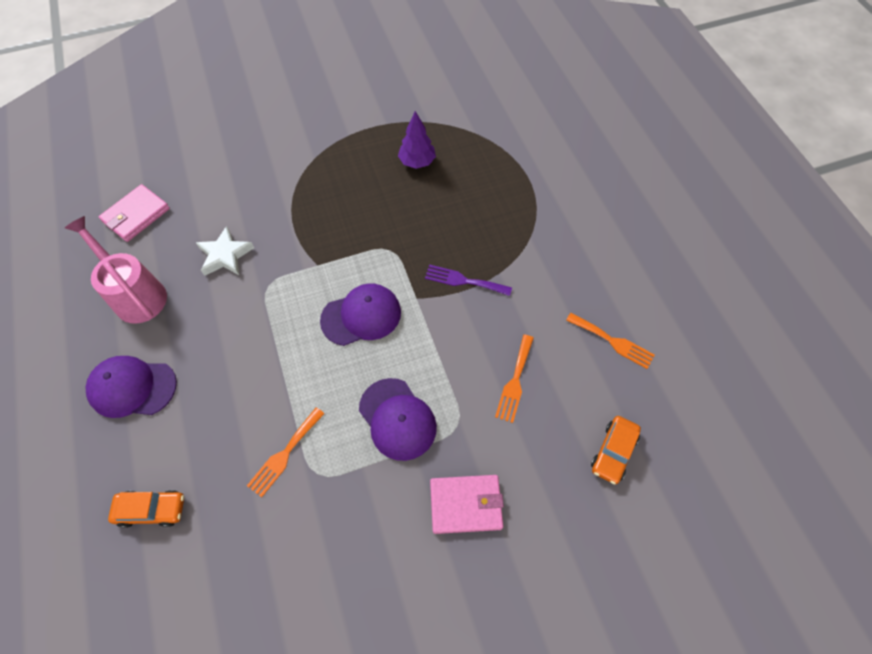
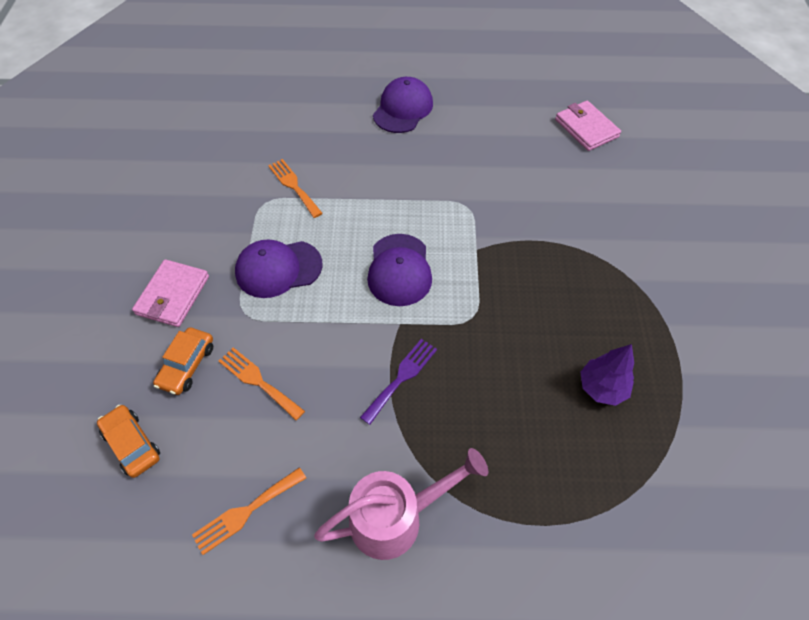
camera: 110 degrees right, 5 degrees down
(136, 294) = (493, 119): pink watering can -> pink watering can (396, 518)
(151, 510) = (298, 109): orange car -> orange car (187, 365)
(225, 255) = (515, 182): white star -> none

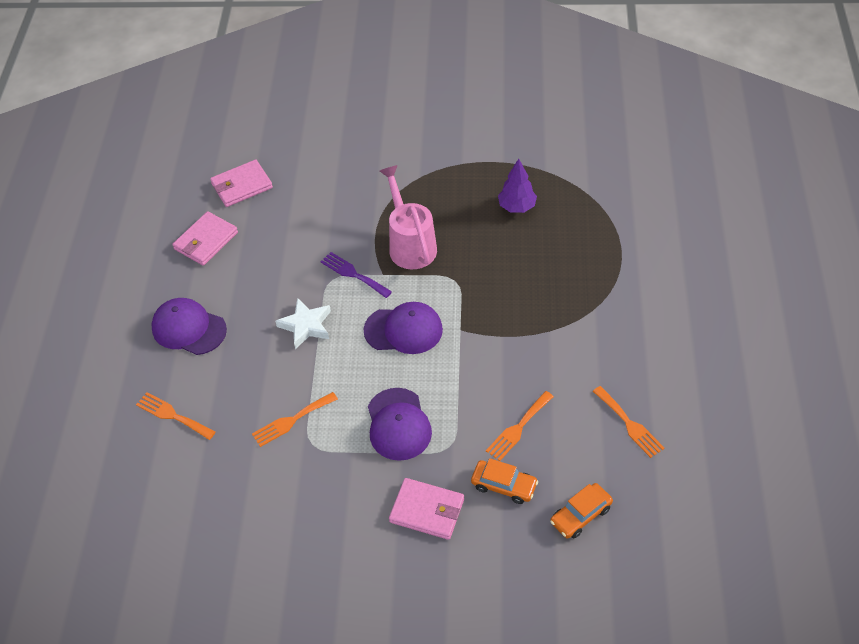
camera: 85 degrees left, 5 degrees down
(309, 108) = (173, 415): none -> orange fork
(396, 518) = (624, 330): pink watering can -> pink watering can (410, 244)
(401, 377) = (512, 328): purple fork -> purple fork (353, 274)
(405, 189) = (306, 326): none -> white star
(509, 110) = (206, 241): none -> pink wallet

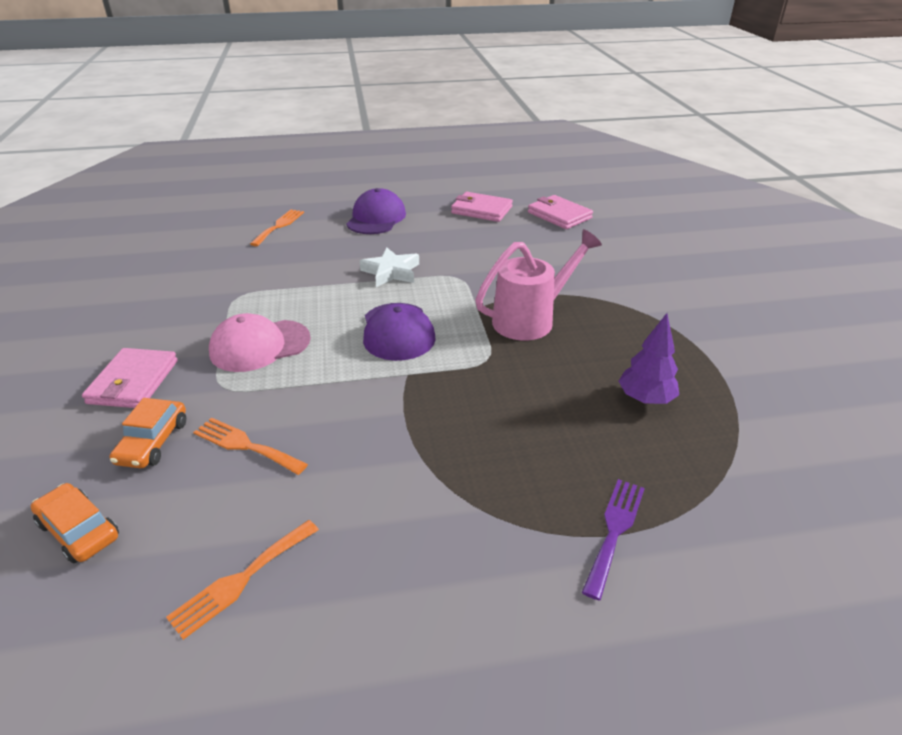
camera: 75 degrees right, 15 degrees down
(292, 420) = (270, 281): orange fork -> none
(353, 274) = (470, 289): purple fork -> purple fork (614, 531)
(398, 424) = (260, 346): purple cap -> pink cap

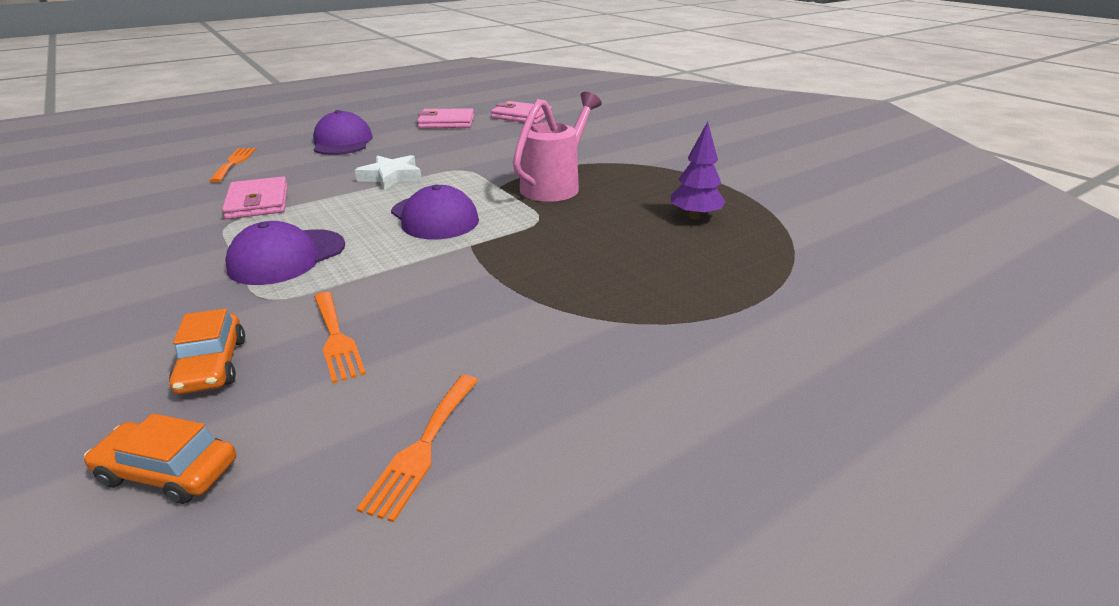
camera: 25 degrees left, 5 degrees down
(133, 382) = (142, 320): pink wallet -> pink wallet (258, 202)
(246, 445) = (336, 338): orange fork -> orange fork turned 120 degrees counterclockwise
(260, 346) = (287, 257): pink cap -> purple cap
(614, 531) = (745, 304): purple fork -> none

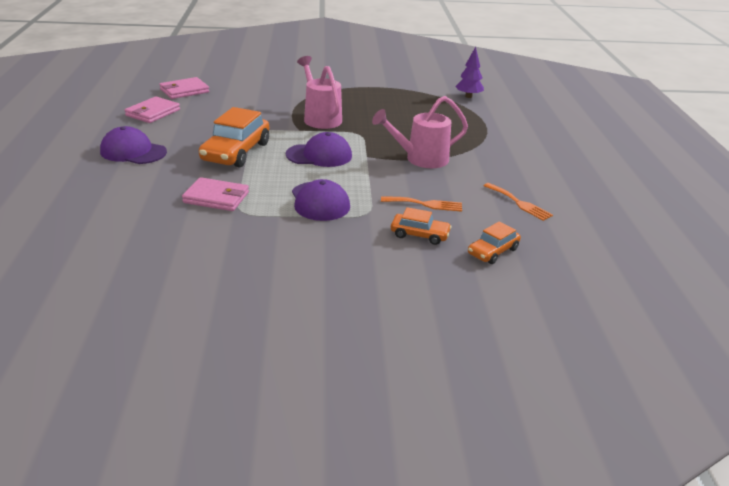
camera: 60 degrees left, 0 degrees up
(234, 163) = (112, 195): orange fork -> none
(391, 177) = (236, 152): white star -> orange car
(510, 287) = (421, 159): none -> pink watering can
(695, 216) = (401, 104): purple tree -> purple tree (468, 96)

